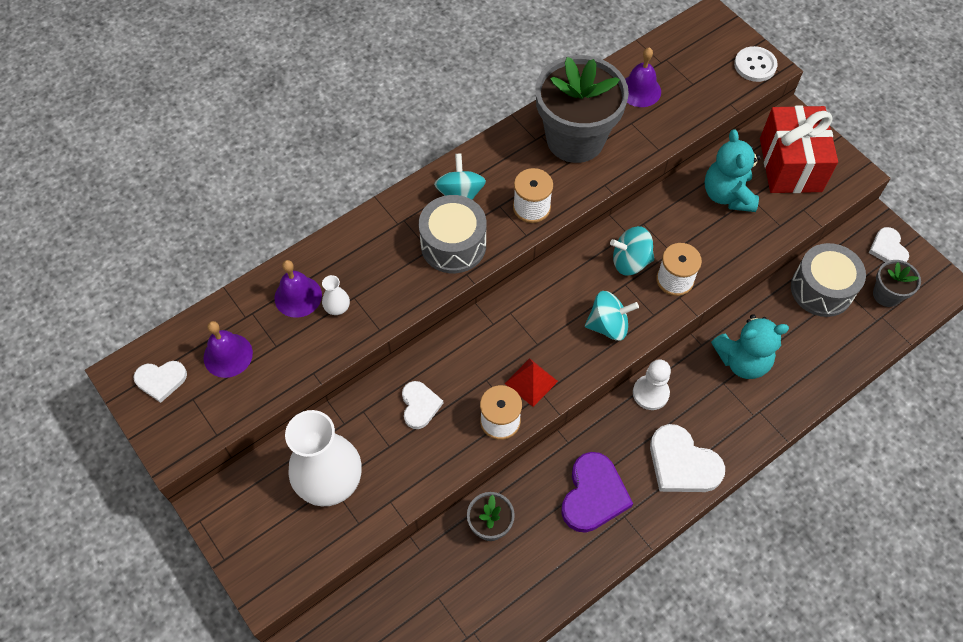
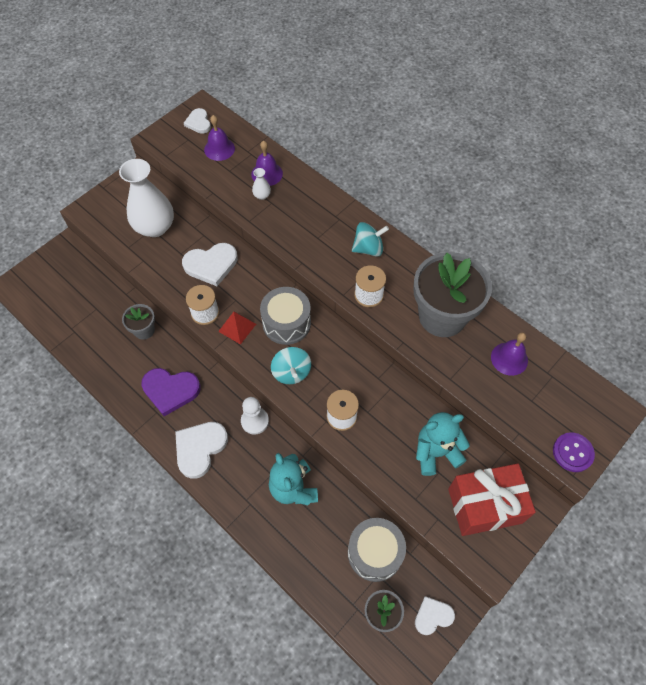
camera: 80 degrees right, 0 degrees up
(419, 405) = (211, 265): white heart -> white heart, size x1.65
(453, 245) = (324, 251): grey drum -> grey drum (286, 323)
(630, 261) = (352, 382): turquoise spinning top -> none
(755, 65) = (572, 452): white button -> purple button

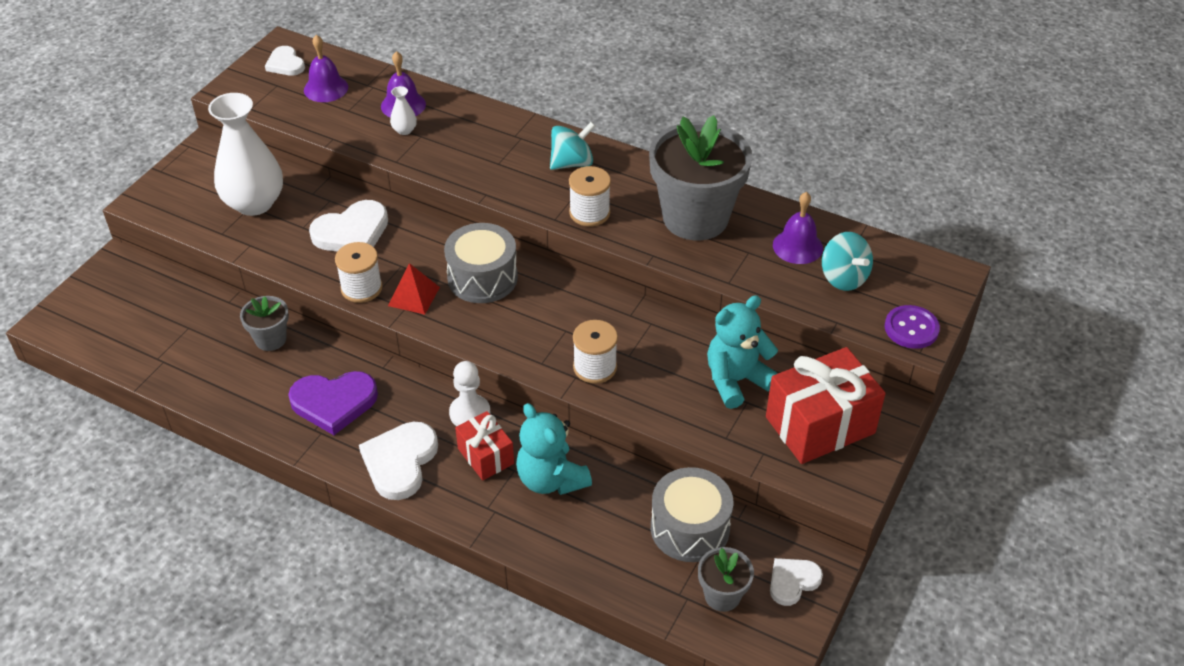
camera: 15 degrees left, 15 degrees down
(256, 458) = (486, 456): none -> red gift
(291, 372) = (508, 332): turquoise spinning top -> turquoise spinning top (843, 278)

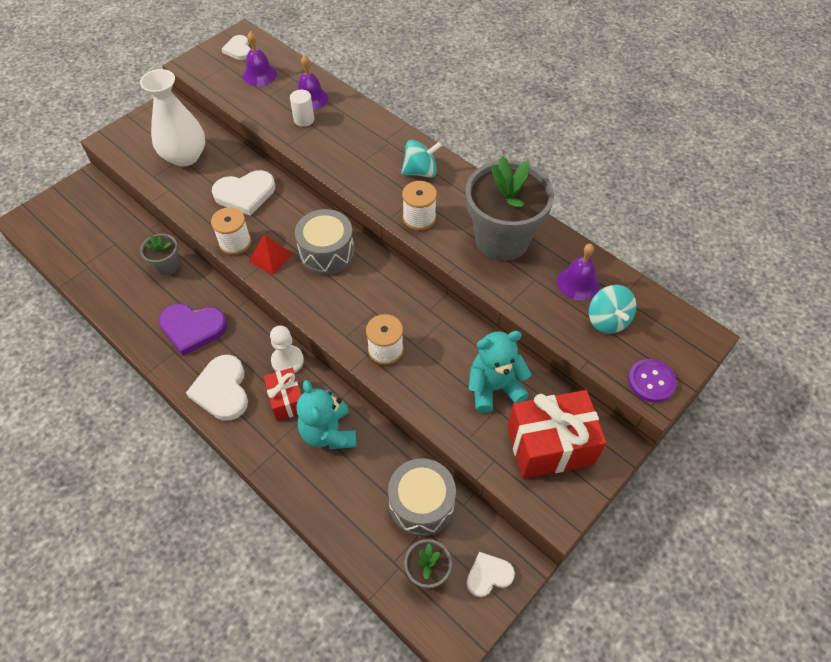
camera: 15 degrees right, 10 degrees up
(400, 462) = (222, 390): white heart -> white heart turned 45 degrees counterclockwise
(404, 130) = (304, 119): white vase -> white cylinder

